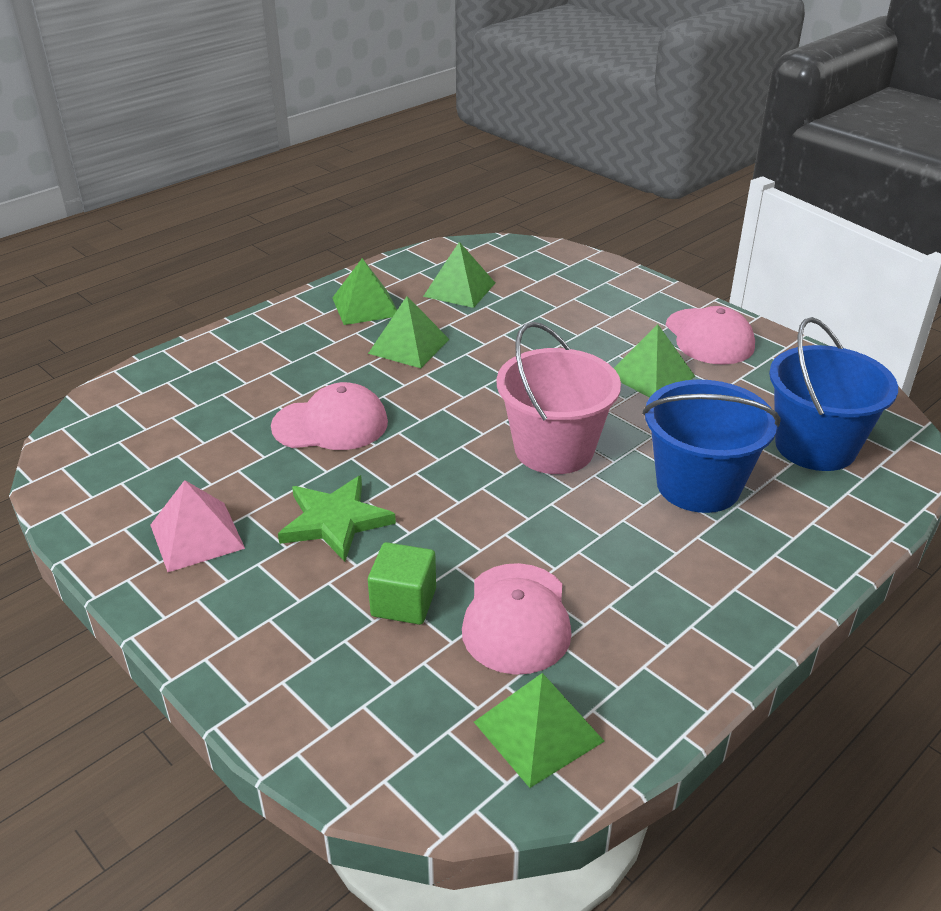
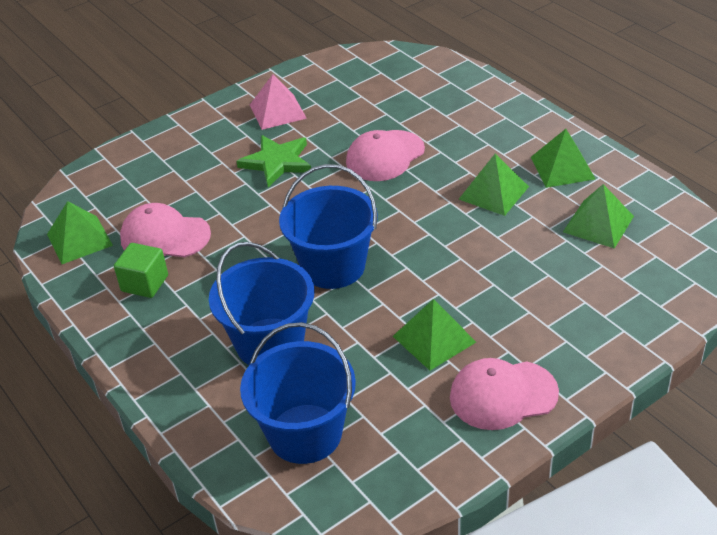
camera: 100 degrees right, 5 degrees up
(330, 424) = (385, 156): pink cap -> pink cap turned 45 degrees clockwise
(403, 602) = (194, 191): green cube -> green cube (145, 283)
(554, 449) = (333, 266): pink bucket -> blue bucket

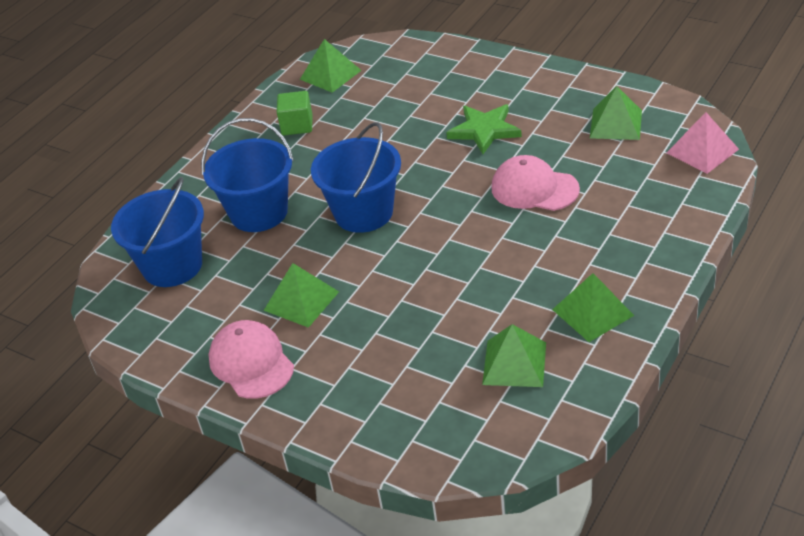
camera: 70 degrees right, 0 degrees up
(165, 236) = (355, 112): pink cap -> none
(277, 111) = (559, 102): pink pyramid -> pink pyramid (702, 151)
(493, 192) = (521, 276): green pyramid -> green pyramid (616, 124)

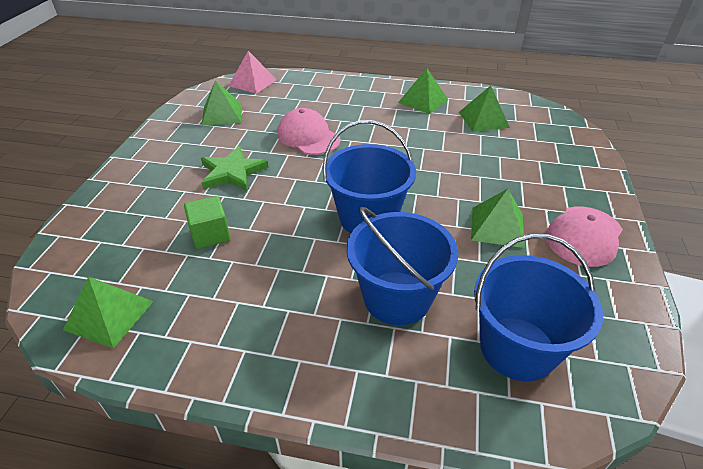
camera: 115 degrees left, 0 degrees up
(297, 125) = (226, 315): green cube -> green cube (210, 235)
(534, 188) = (308, 137): pink cap -> pink cap turned 135 degrees clockwise

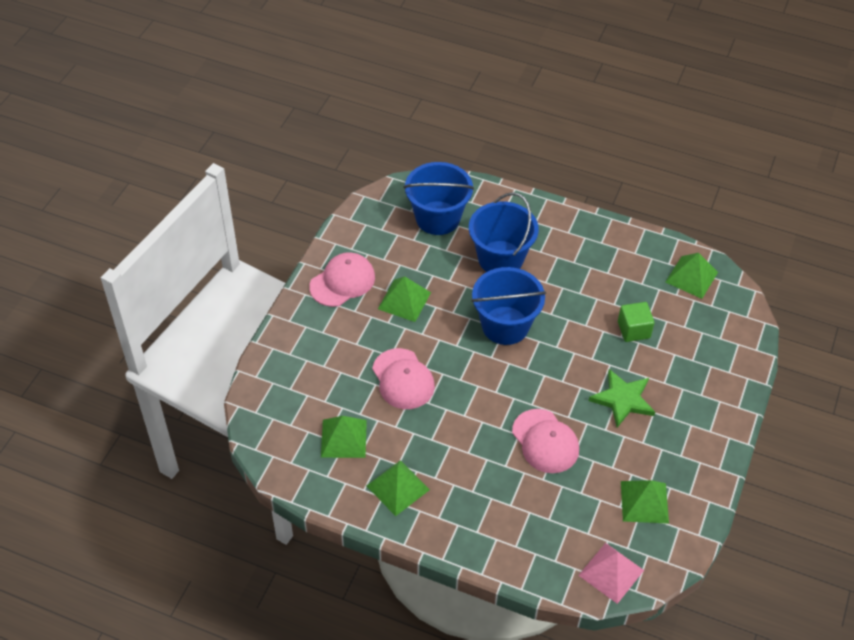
camera: 170 degrees left, 10 degrees up
(456, 160) = (403, 379): none -> pink cap

